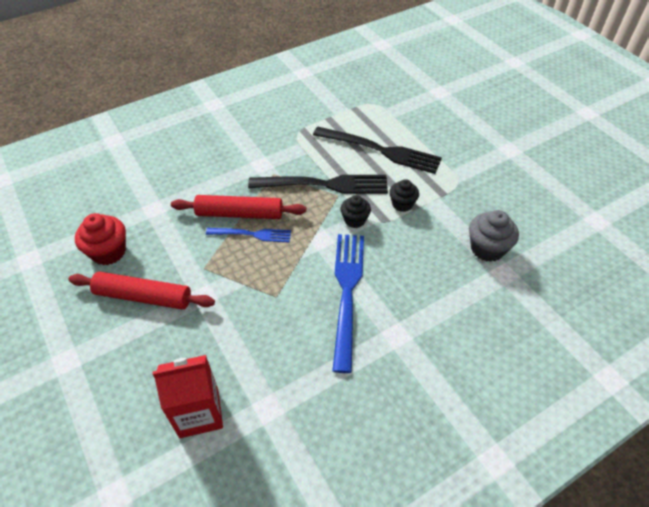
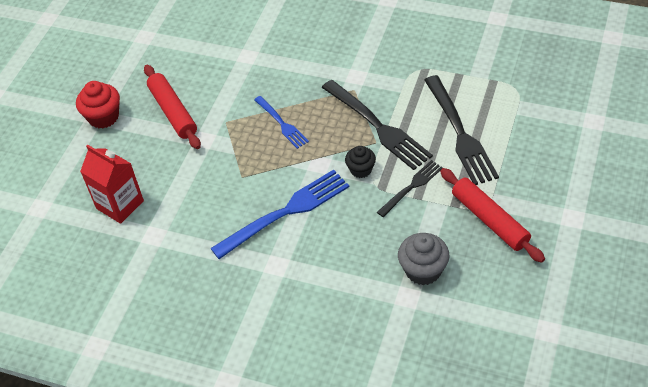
camera: 55 degrees right, 0 degrees up
(108, 252) = (188, 66): red cupcake -> red cupcake (103, 117)
(239, 214) = (293, 102): red rolling pin -> red rolling pin (489, 220)
(402, 204) = (412, 187): black cupcake -> black fork

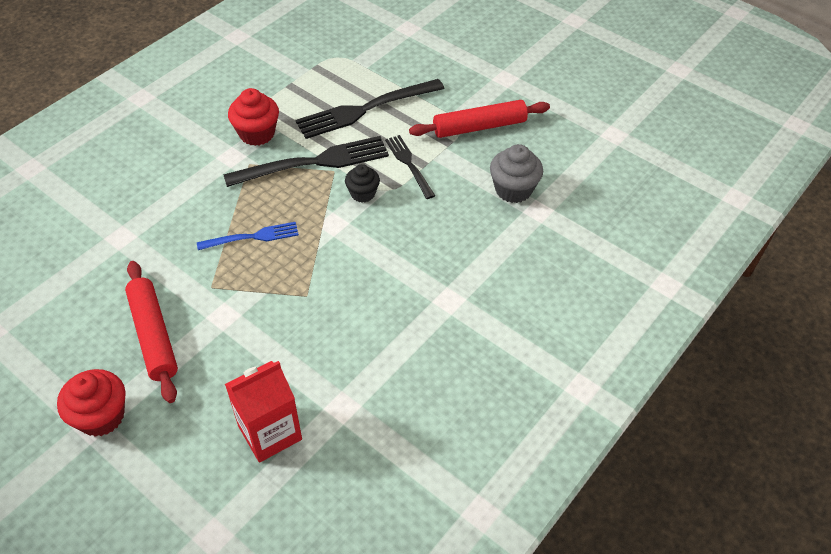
camera: 75 degrees left, 0 degrees up
(173, 112) = (153, 335): red rolling pin -> red rolling pin turned 75 degrees clockwise
(286, 212) = (382, 270): blue fork -> none
(389, 80) = (257, 134): none -> red cupcake
(460, 133) = (365, 110): black fork -> black fork turned 150 degrees clockwise

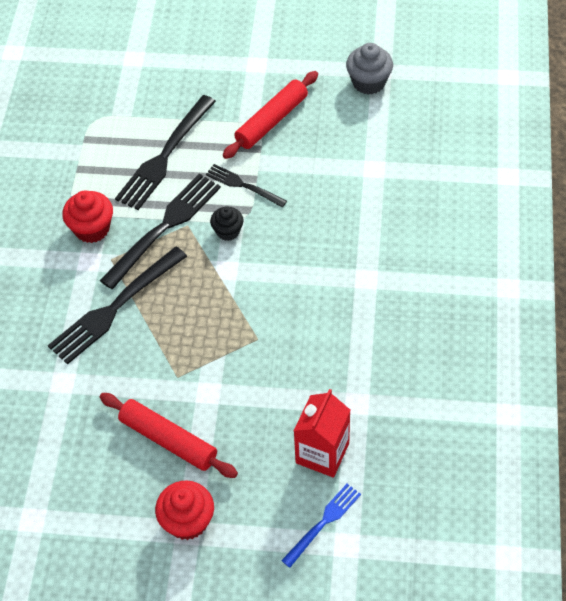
camera: 30 degrees left, 5 degrees up
(215, 203) = (114, 308): none -> black fork
(253, 237) = (172, 318): blue fork -> blue fork (323, 522)
(513, 189) = (342, 161): grey cupcake -> grey cupcake (368, 82)

